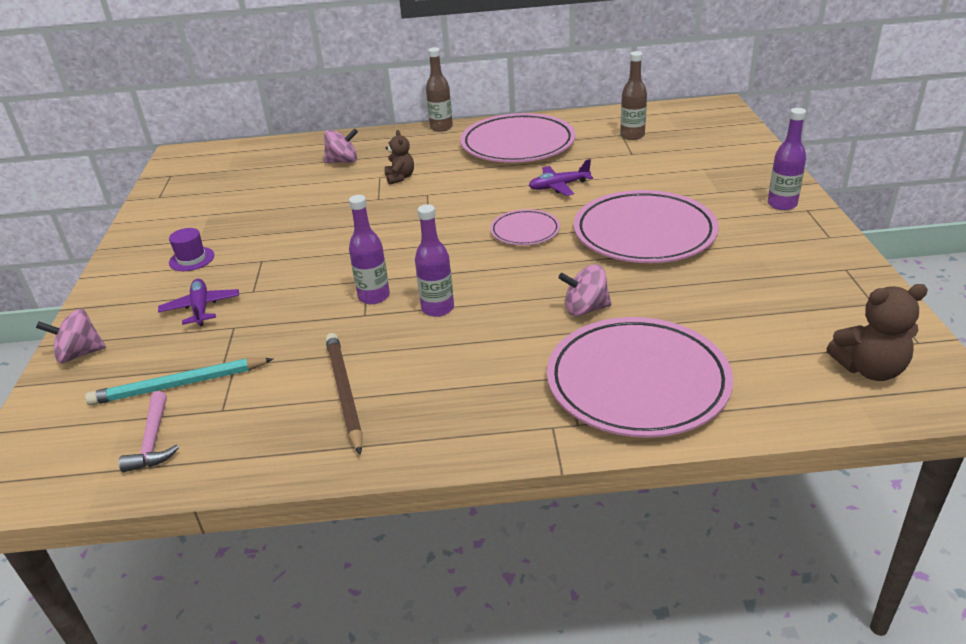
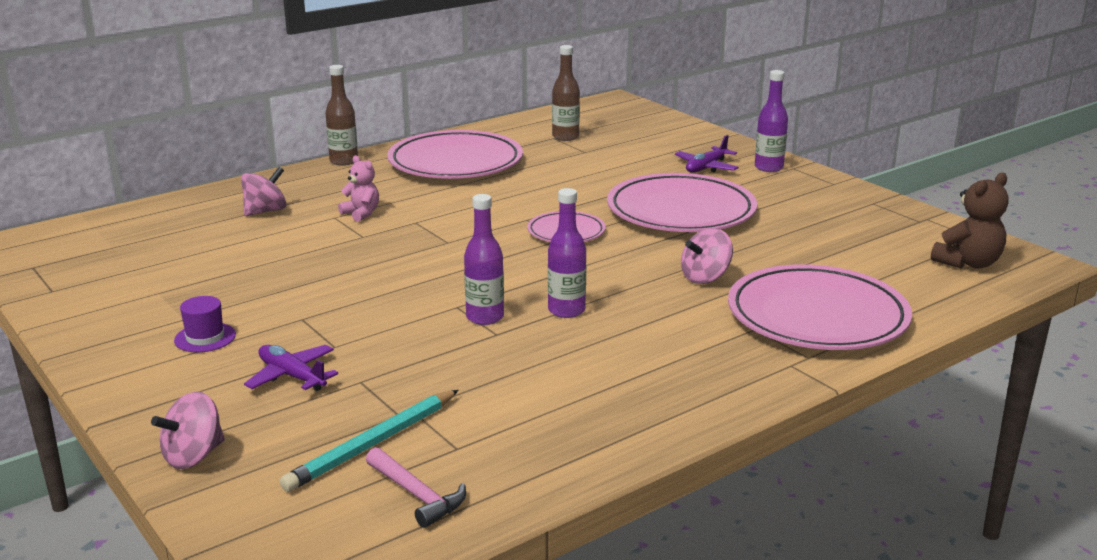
camera: 35 degrees left, 10 degrees down
(344, 392) = (568, 397): brown pencil -> none
(400, 178) = (361, 213): brown teddy bear -> pink teddy bear
(559, 186) = (549, 190): purple plane -> purple plane (706, 167)

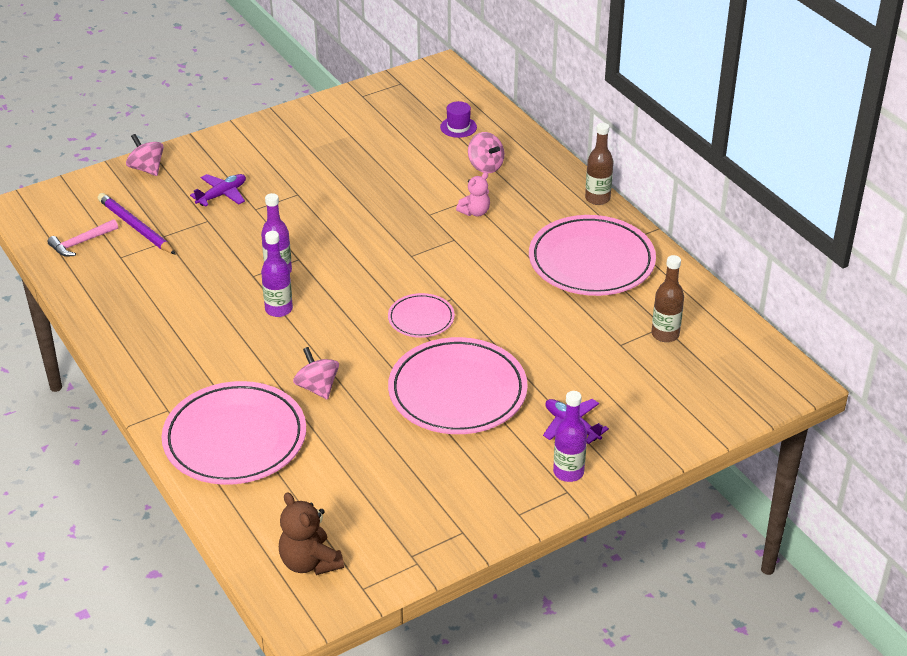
camera: 95 degrees right, 15 degrees up
(205, 337) = (281, 159): purple hat -> purple hat (458, 127)
(372, 444) = (135, 227): turquoise pencil -> purple pencil

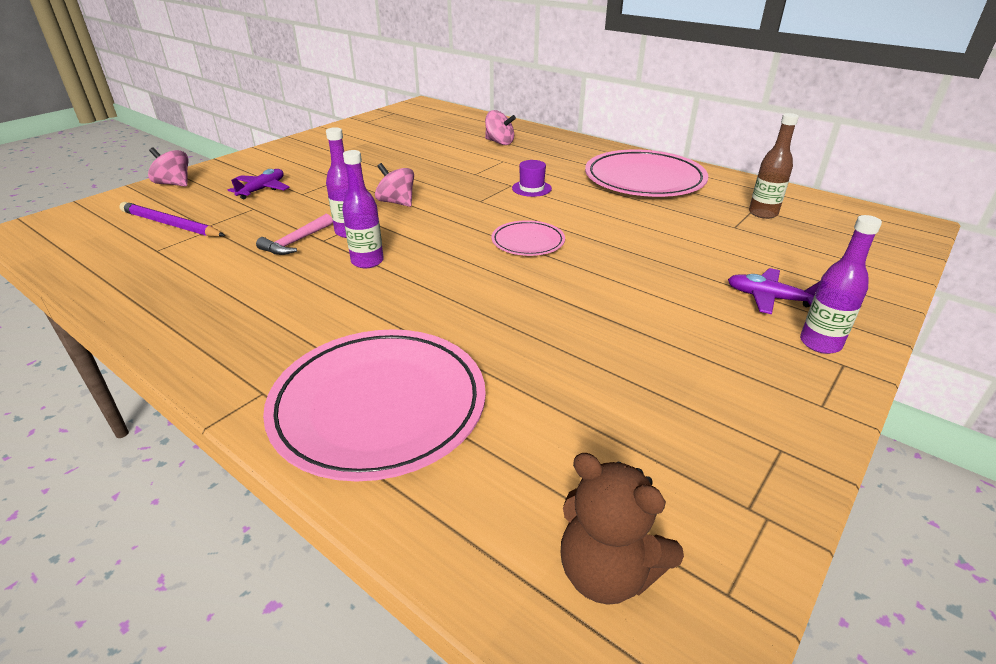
camera: 20 degrees left, 5 degrees down
(81, 243) = (103, 246): pink hammer -> pink hammer (296, 242)
(317, 387) = (457, 323): pink spinning top -> pink spinning top (396, 202)
(457, 392) = (621, 294): pink plate -> none
(458, 127) = (459, 127): purple hat -> purple hat (531, 188)
(475, 212) = (514, 167): pink teddy bear -> none
(597, 198) = (607, 146): brown bottle -> none

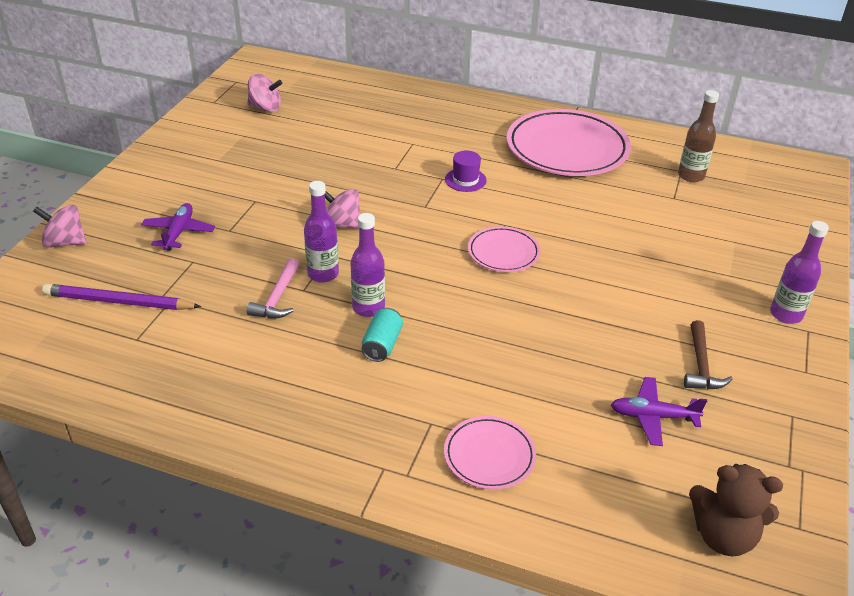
camera: 20 degrees left, 5 degrees up
(355, 291) = (382, 345): none -> turquoise can
(379, 406) = (489, 456): pink plate -> pink plate, size x0.51
(499, 142) = (391, 115): pink spinning top -> pink spinning top (265, 108)
(684, 372) = (701, 365): none -> brown hammer
(769, 298) = (733, 276): purple plane -> purple plane (653, 416)

